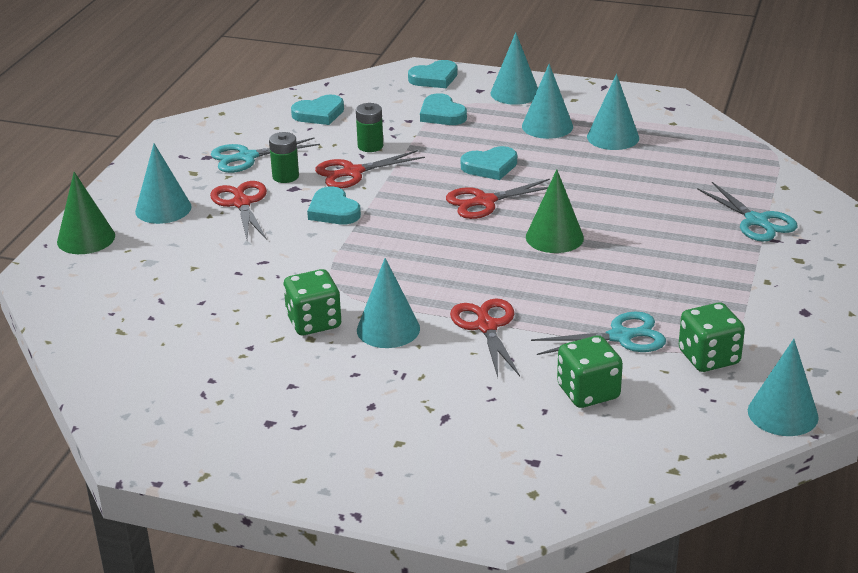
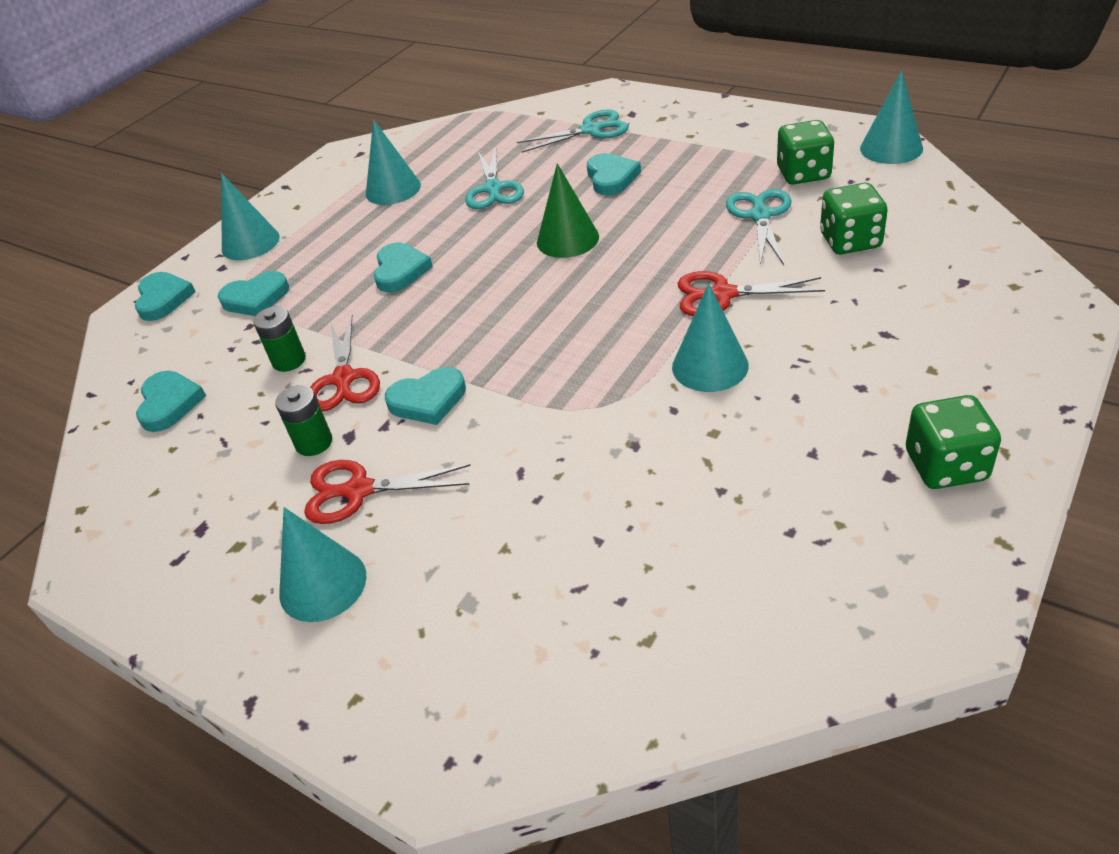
camera: 70 degrees left, 10 degrees up
(86, 238) = (359, 692): green cone -> none
(246, 157) = (234, 483): turquoise scissors -> turquoise scissors (493, 189)
(314, 322) = (679, 428): green dice -> green dice (945, 466)
(483, 202) = (472, 280): red scissors -> none
(547, 126) = (340, 227): turquoise cone -> none
(666, 245) = (611, 178): none -> turquoise heart

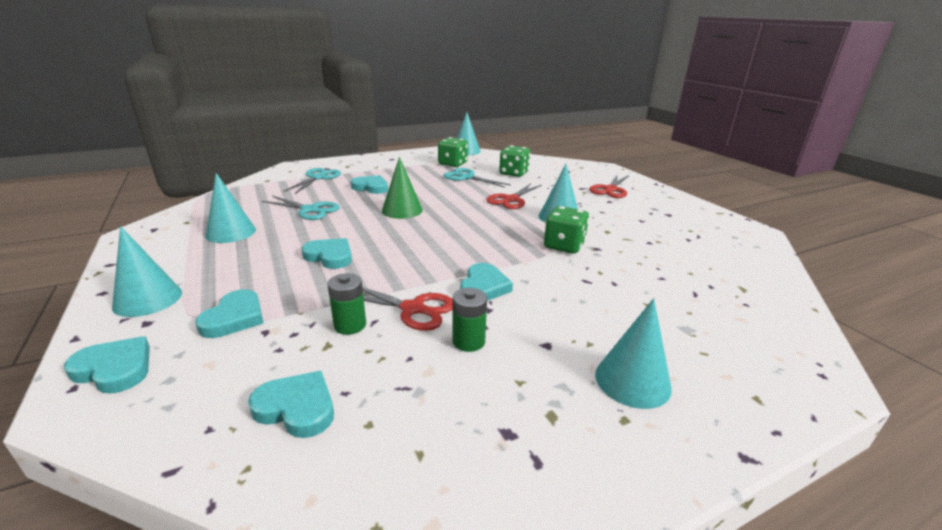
camera: 65 degrees left, 15 degrees down
(357, 491) = (545, 338): red scissors -> red scissors (610, 190)
(945, 466) = (671, 205): green dice -> green dice (564, 246)

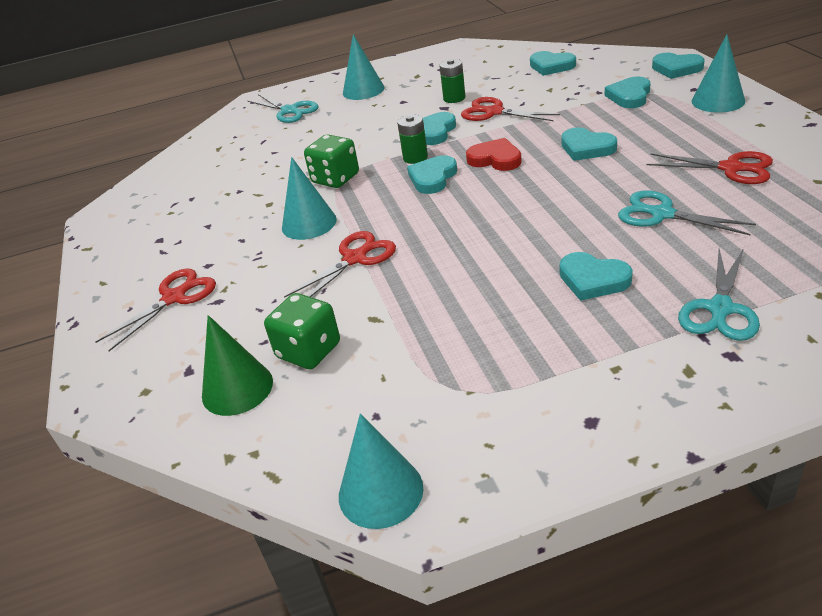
camera: 165 degrees left, 10 degrees up
(231, 232) = (732, 168): turquoise cone -> red scissors
(350, 325) = (539, 99): green battery -> green battery (415, 157)
(402, 210) = (524, 223): green cone -> green cone (237, 388)
(417, 252) = (495, 159): none -> red heart
(453, 164) = (431, 394): green dice -> none
(466, 177) = (411, 328): turquoise scissors -> turquoise scissors (290, 111)
(473, 241) = (432, 178): none -> turquoise heart

